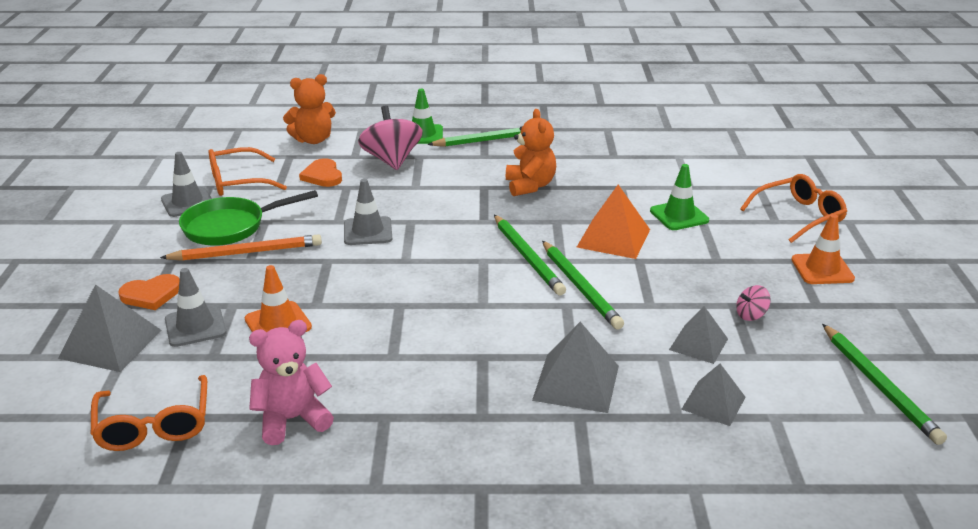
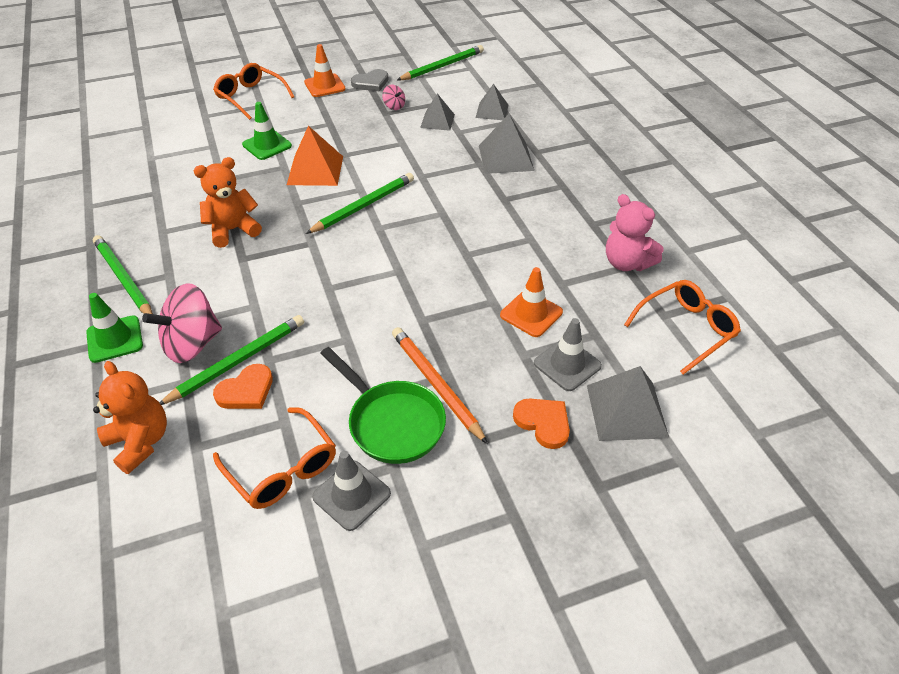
camera: 110 degrees left, 15 degrees up
(368, 231) = (359, 310): grey traffic cone -> none
(580, 287) = (395, 174): green pencil -> green pencil (237, 362)
(826, 307) = (371, 83): none -> grey heart

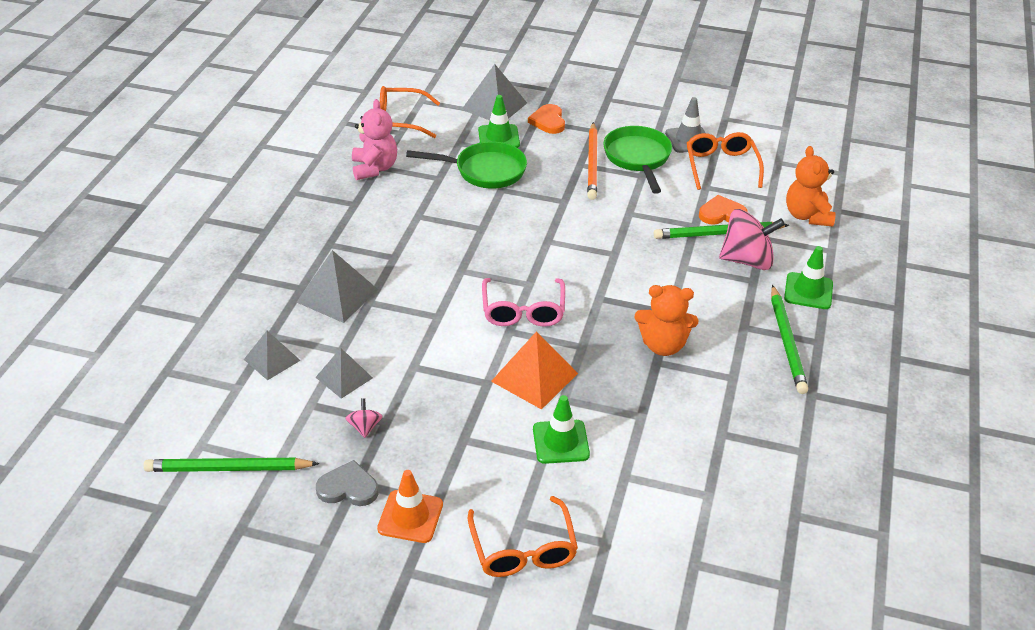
camera: 145 degrees left, 5 degrees down
(363, 206) = (523, 311): green pencil -> pink glasses
(531, 314) = (485, 171): orange traffic cone -> green pan
(567, 364) = (499, 137): grey traffic cone -> green traffic cone

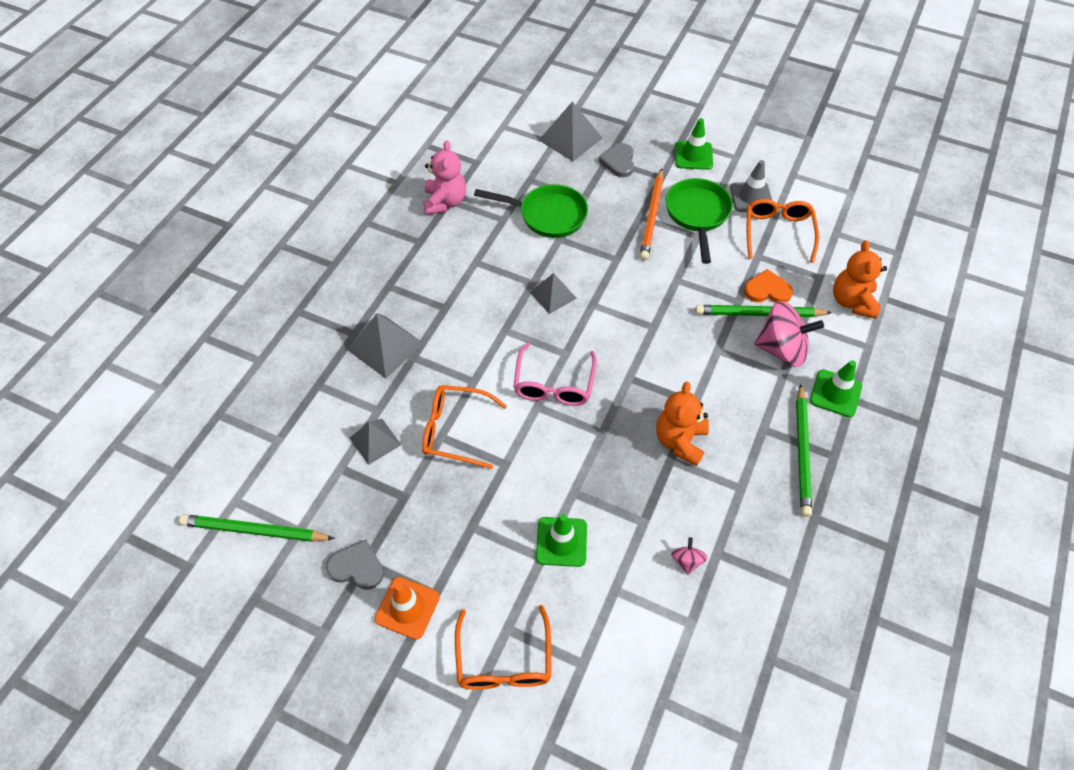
camera: 10 degrees right, 15 degrees up
(272, 359) = (314, 412): grey pyramid -> grey pyramid (553, 295)
(365, 427) = (384, 500): pink spinning top -> pink spinning top (687, 561)
(400, 120) = (478, 148): orange glasses -> orange glasses (455, 430)
(499, 137) = (568, 177): green traffic cone -> green traffic cone (693, 155)
(534, 377) = (550, 463): orange pyramid -> none
(548, 121) = (619, 162): orange heart -> grey heart
(663, 345) = (680, 441): orange teddy bear -> orange teddy bear turned 90 degrees clockwise

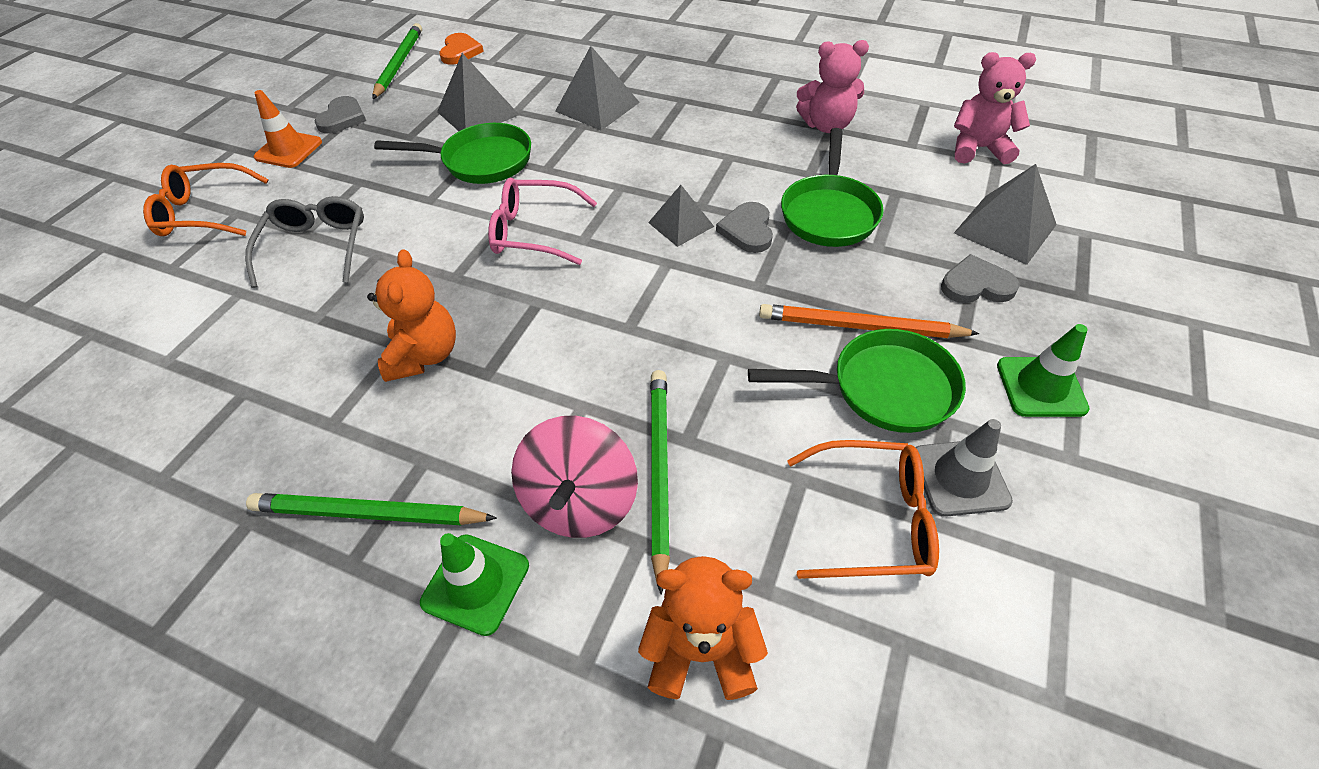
camera: 90 degrees right, 5 degrees down
(375, 441) = (478, 113): grey pyramid -> grey pyramid, size x1.53
(455, 430) = (481, 161): orange glasses -> green pan
(487, 131) = (978, 149): none -> pink teddy bear
(561, 542) = (316, 247): green traffic cone -> grey glasses
(562, 259) = (747, 230): none -> grey heart
(680, 441) = (424, 355): orange teddy bear -> orange teddy bear turned 75 degrees clockwise
(687, 561) = (246, 359): pink spinning top -> none
(767, 290) = (717, 488): orange heart -> orange heart (460, 52)

